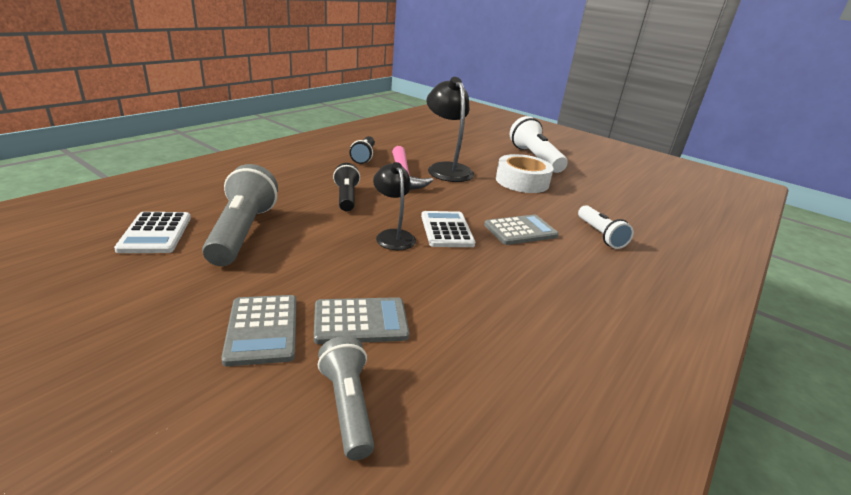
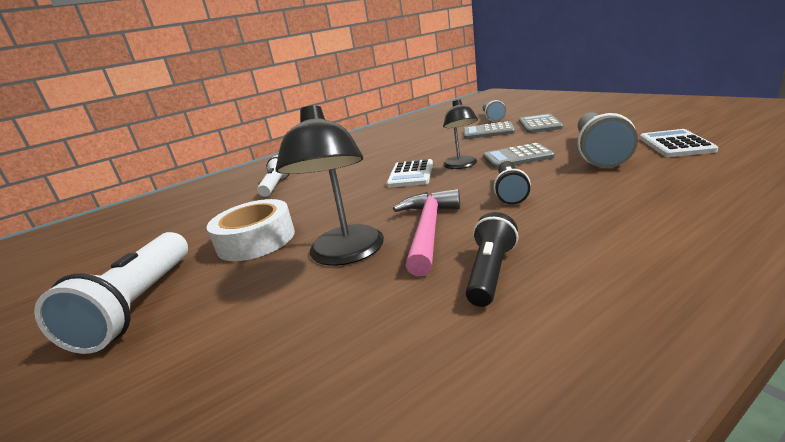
camera: 155 degrees left, 5 degrees down
(520, 230) = (343, 181): grey calculator -> grey calculator (517, 157)

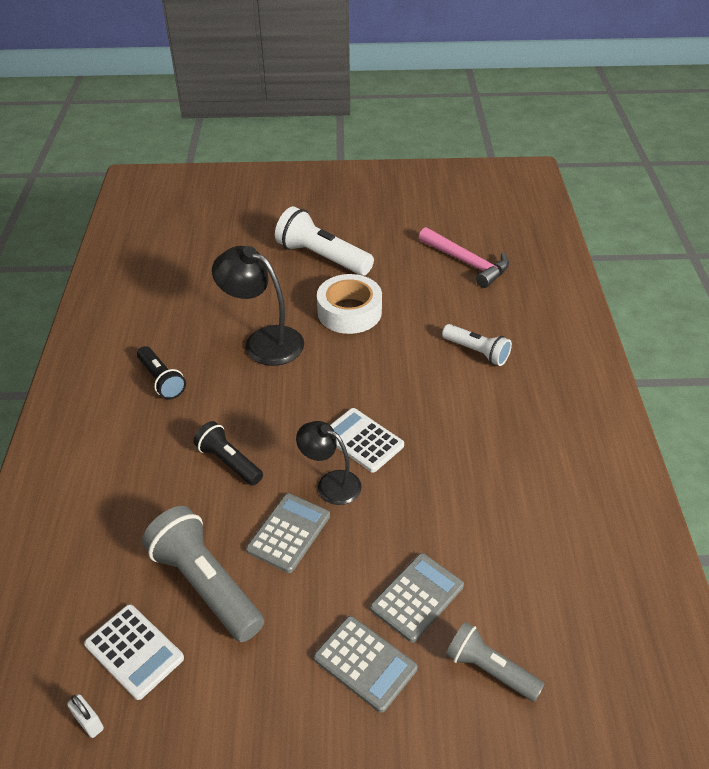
camera: 120 degrees right, 20 degrees up
(428, 230) = (239, 387): pink hammer -> pink hammer (467, 263)
(726, 133) = (89, 722): none -> white padlock

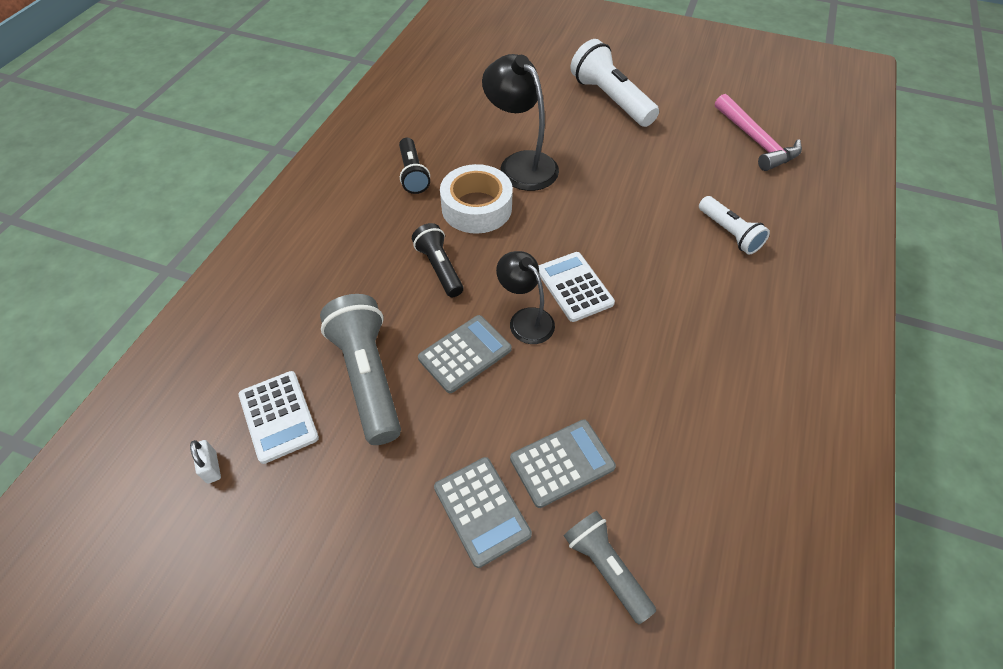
camera: 20 degrees right, 10 degrees up
(349, 312) = (615, 158): white tape -> white tape (476, 207)

